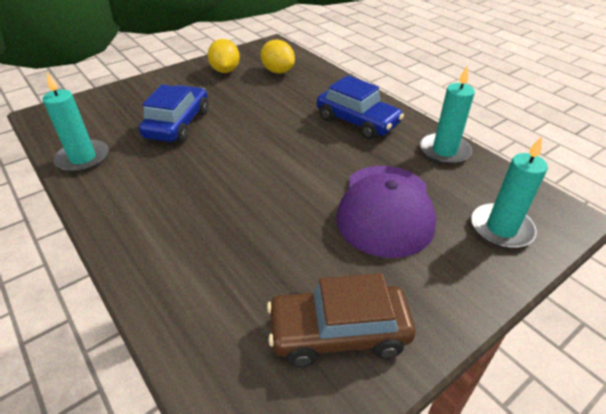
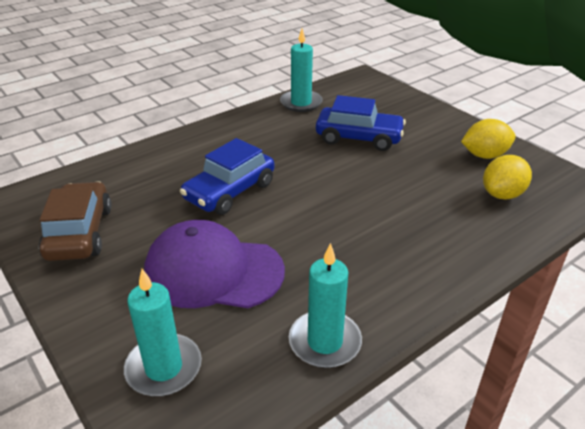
camera: 90 degrees right, 5 degrees down
(357, 121) = (387, 261): blue car -> blue car (230, 191)

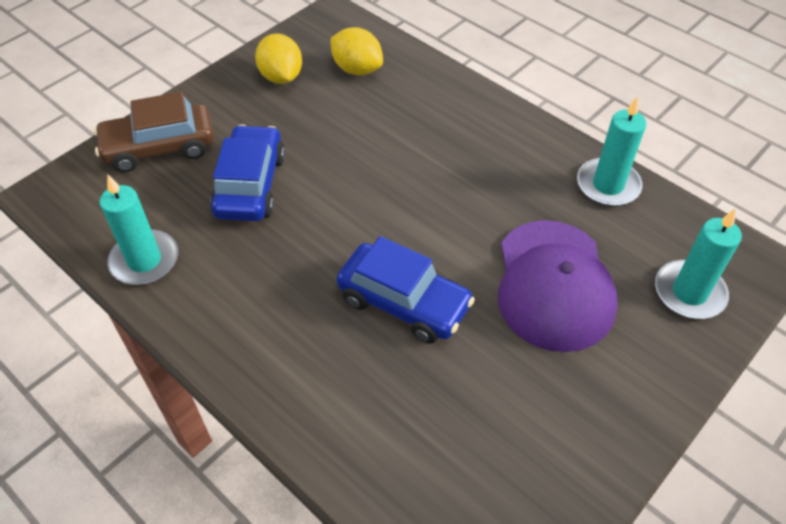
camera: 100 degrees left, 15 degrees up
(79, 233) = (537, 453): brown car -> brown car (159, 147)

